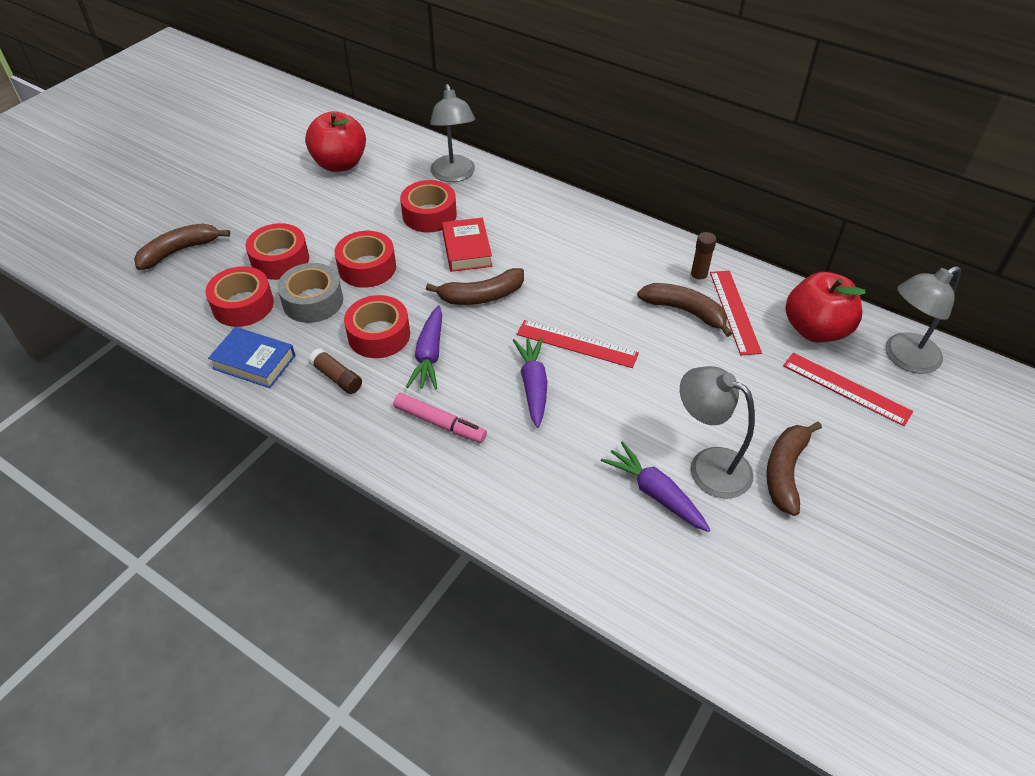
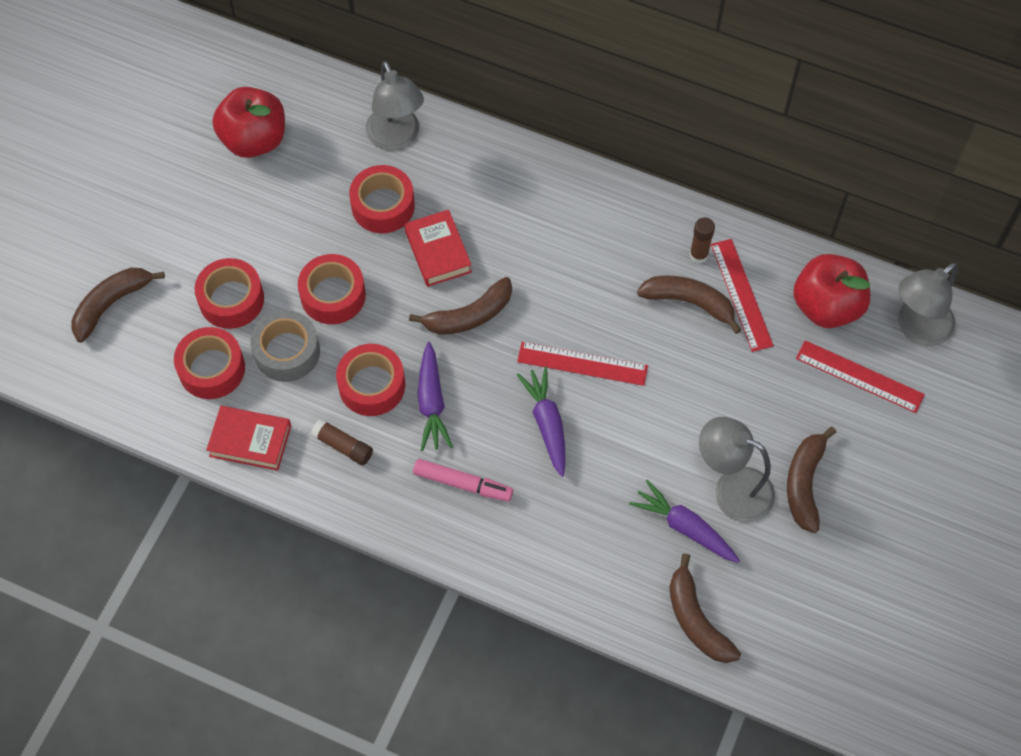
camera: 10 degrees left, 15 degrees up
(254, 362) = (250, 441): blue book -> red book
(655, 584) = (696, 619): none -> brown banana

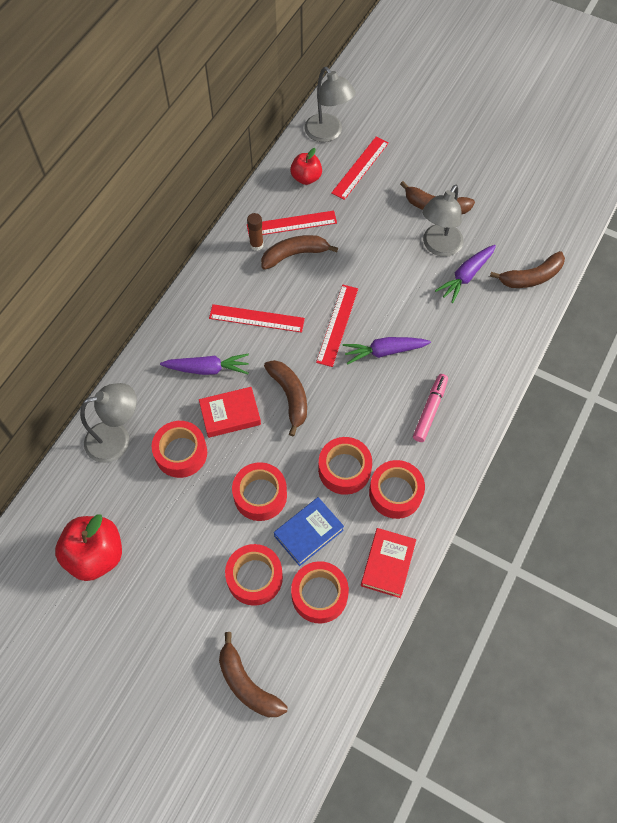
camera: 85 degrees left, 0 degrees up
(287, 352) = (308, 533): grey tape -> blue book
(343, 446) = (395, 493): brown glue stick -> red tape
(431, 402) = (362, 427): purple carrot -> purple carrot (207, 369)
(581, 267) = (256, 318): none -> red ruler
(689, 302) = (294, 254): brown banana -> brown banana turned 45 degrees clockwise
(826, 306) = (306, 178): red apple -> red apple, size x0.61

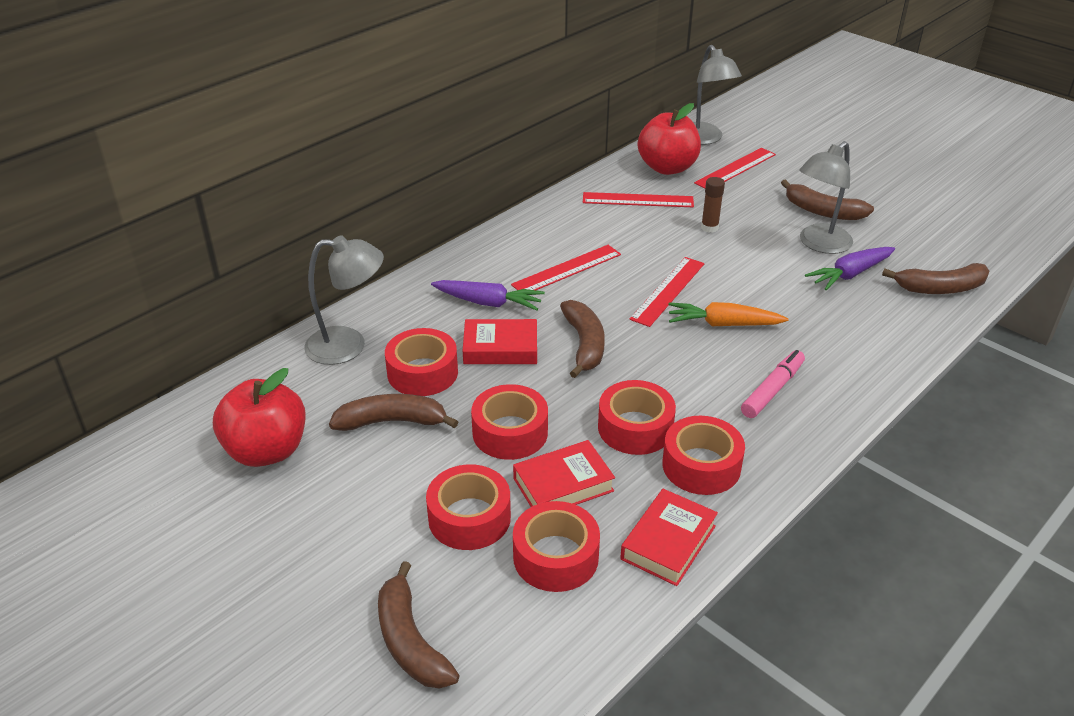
camera: 15 degrees right, 25 degrees down
(256, 245) = (589, 210): brown glue stick -> brown glue stick (709, 228)
(256, 318) = (567, 269): red ruler -> red ruler turned 60 degrees counterclockwise
(294, 254) = (633, 224): brown banana -> brown banana (392, 421)
(306, 178) = (667, 168): red apple -> red apple, size x1.63
(308, 533) = (563, 485): blue book -> red book
(384, 351) = (723, 324): purple carrot -> orange carrot

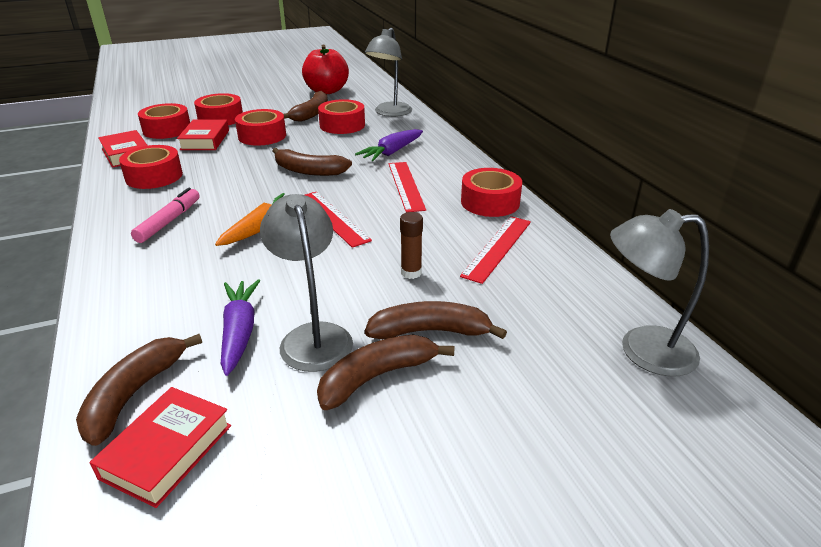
camera: 115 degrees right, 5 degrees down
(410, 641) = (178, 100): brown banana -> brown banana (430, 331)
(500, 348) = (338, 147): red book -> red book (167, 451)
(635, 428) = (213, 167): red tape -> red tape (490, 202)
(667, 168) = (564, 289): red apple -> none
(735, 169) = (537, 344): red ruler -> none
(772, 390) = (169, 221): pink marker -> pink marker turned 135 degrees counterclockwise

